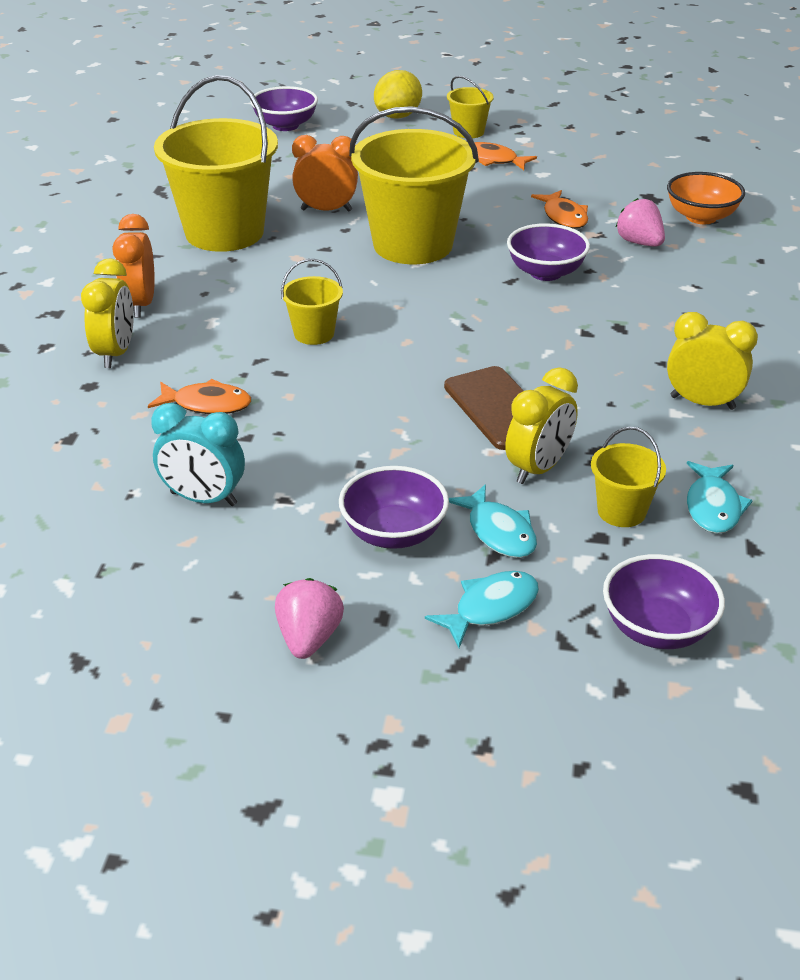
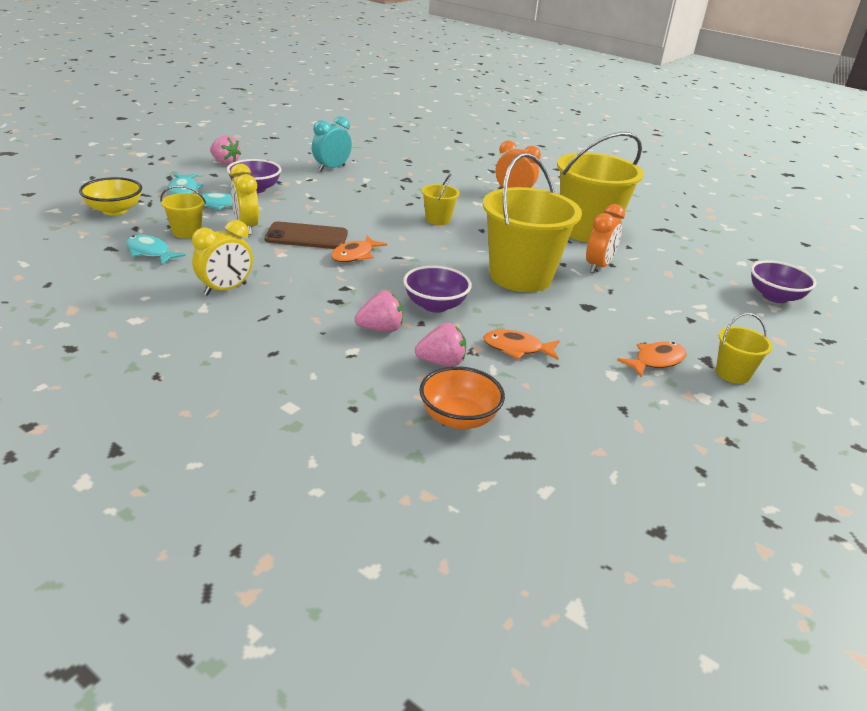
camera: 115 degrees right, 5 degrees down
(115, 353) = (469, 180): yellow clock -> none
(207, 404) = (401, 184): orange fish -> orange fish (355, 255)
(397, 116) = (785, 351): yellow lemon -> none
(633, 286) = (380, 329): none -> pink strawberry
(657, 629) = (114, 210): purple bowl -> yellow bowl

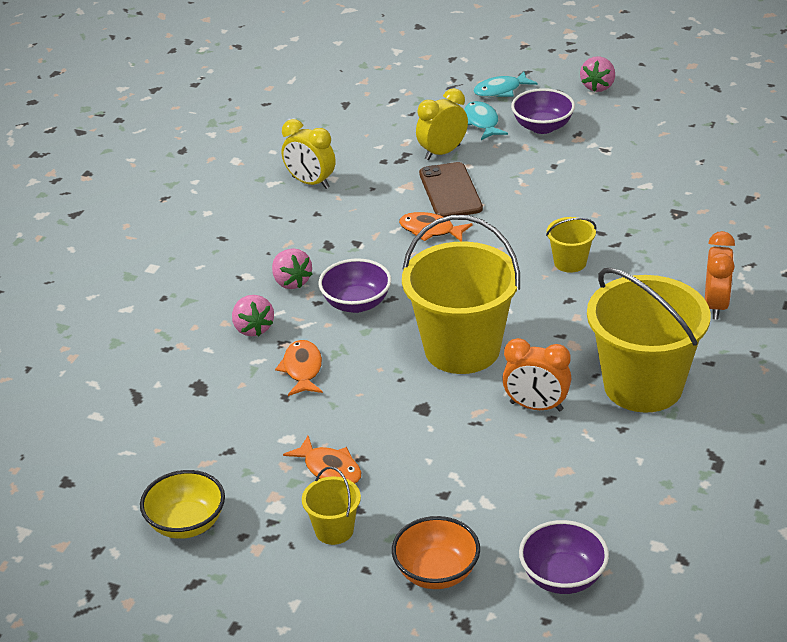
camera: 80 degrees right, 5 degrees up
(114, 210) = (420, 76): yellow bowl -> yellow bowl (186, 523)
(150, 252) = (351, 124): turquoise fish -> none
(186, 232) = (406, 126): yellow bucket -> none
(331, 168) = (655, 154): turquoise clock -> none
(458, 418) = (172, 354): orange bowl -> orange bowl (436, 572)

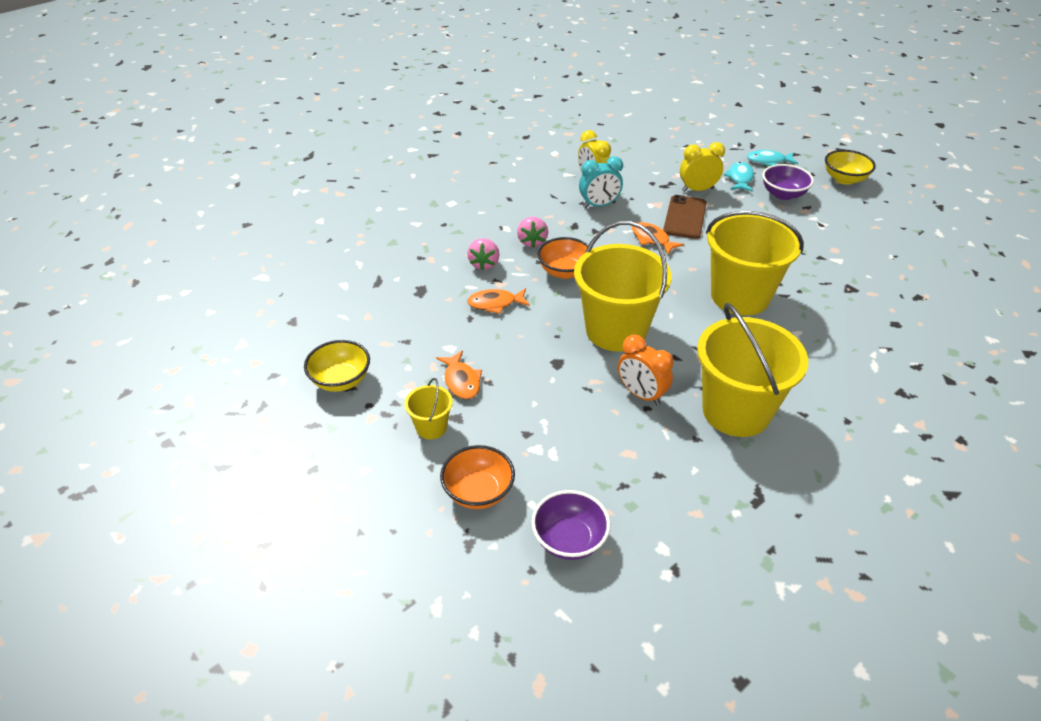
camera: 25 degrees right, 5 degrees up
(302, 369) = (495, 303): orange fish -> orange fish turned 120 degrees counterclockwise
(339, 210) = (599, 205): none -> turquoise clock
(356, 303) = (564, 271): purple bowl -> orange bowl
(570, 262) = (740, 296): yellow bucket -> yellow bucket, size x2.21
(598, 86) = (844, 179): pink strawberry -> yellow bowl
(716, 305) = (837, 370): orange clock -> none

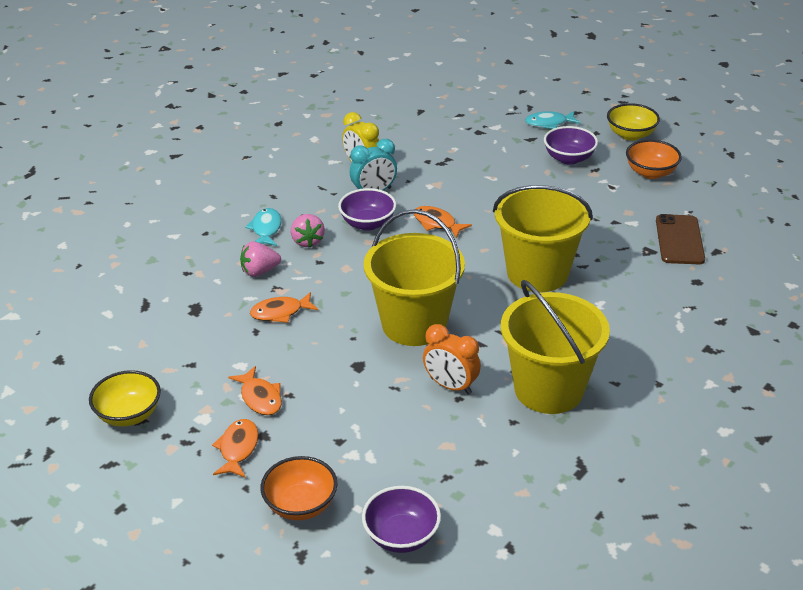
camera: 10 degrees left, 5 degrees down
(431, 427) = (238, 449): yellow bucket -> orange fish
(484, 264) = (259, 271): pink strawberry -> pink strawberry turned 75 degrees clockwise
(564, 271) = (349, 269): orange bowl -> orange bowl (650, 173)
(589, 232) = (368, 223): none -> purple bowl
(685, 217) = (468, 195): brown phone -> brown phone (679, 240)
(697, 190) = (477, 163): yellow clock -> none
(740, 178) = (521, 146): turquoise fish -> turquoise fish (266, 229)

